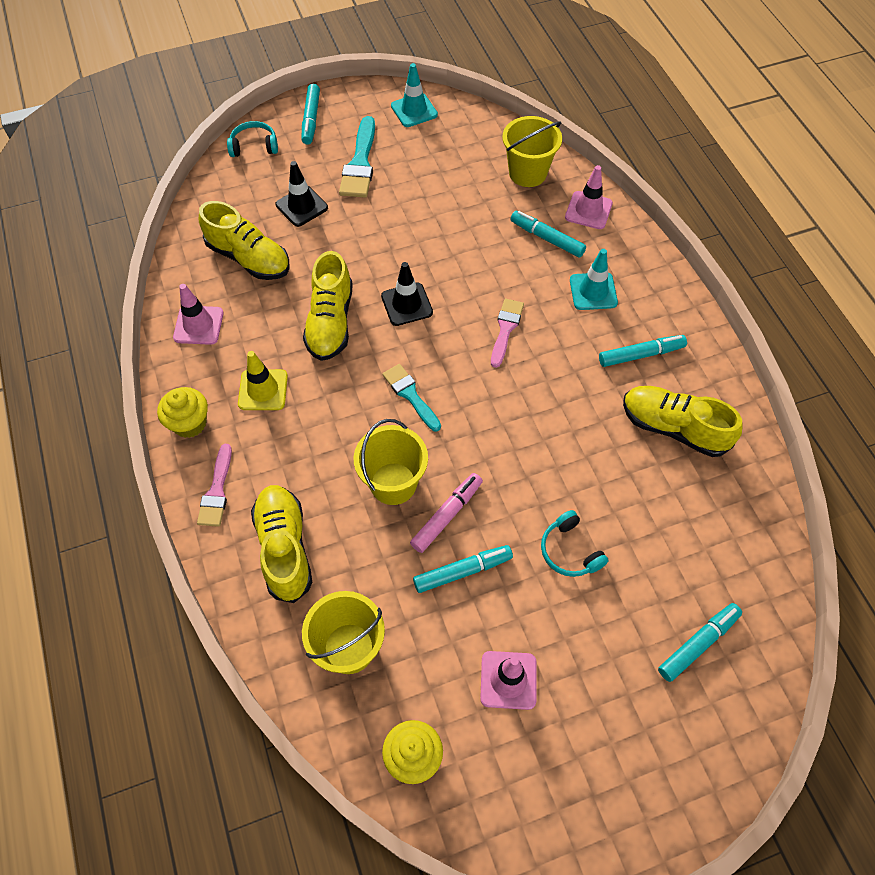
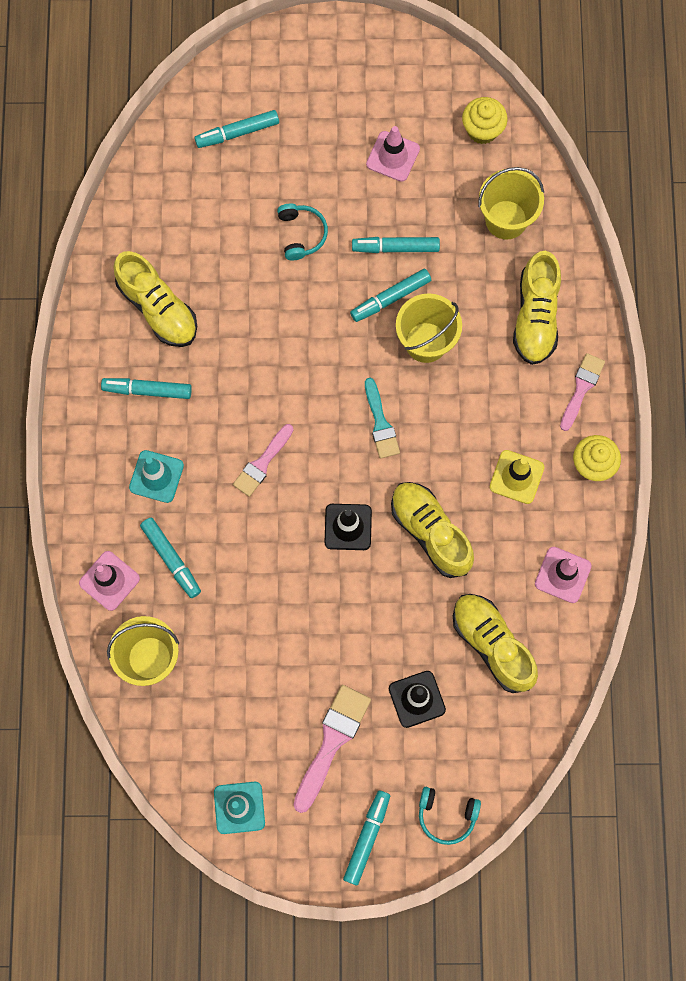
camera: 160 degrees left, 15 degrees up
(330, 322) = (430, 532): yellow shoe -> yellow shoe turned 60 degrees counterclockwise
(360, 163) = (332, 742): turquoise brush -> pink brush
(447, 515) = (390, 298): pink marker -> turquoise marker

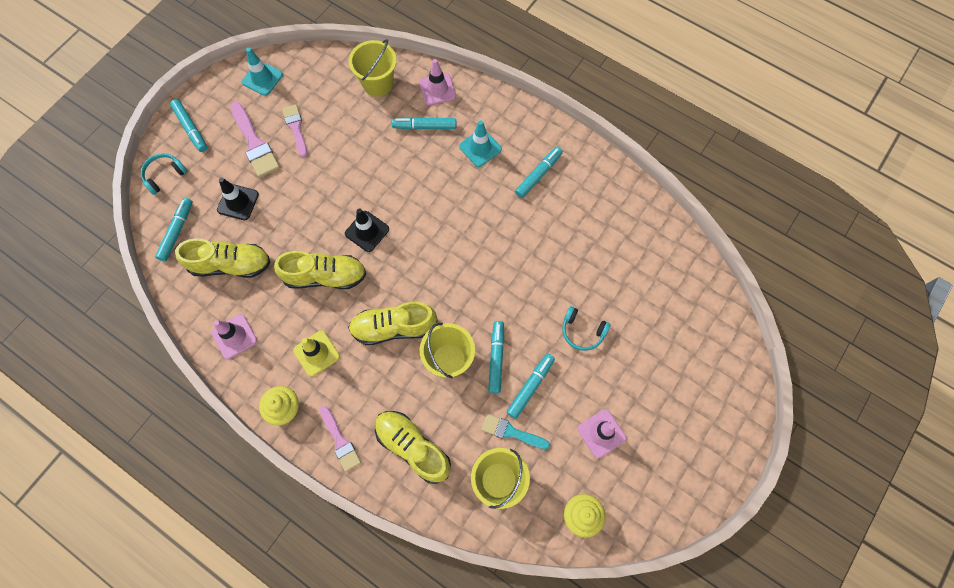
camera: 125 degrees right, 5 degrees down
(158, 308) = (589, 212): yellow shoe -> yellow shoe (393, 328)
(237, 133) = (687, 339): turquoise marker -> turquoise marker (177, 231)
(262, 463) = (444, 209): pink brush -> pink brush (296, 128)
(380, 423) = (416, 294): turquoise brush -> turquoise brush (511, 432)

